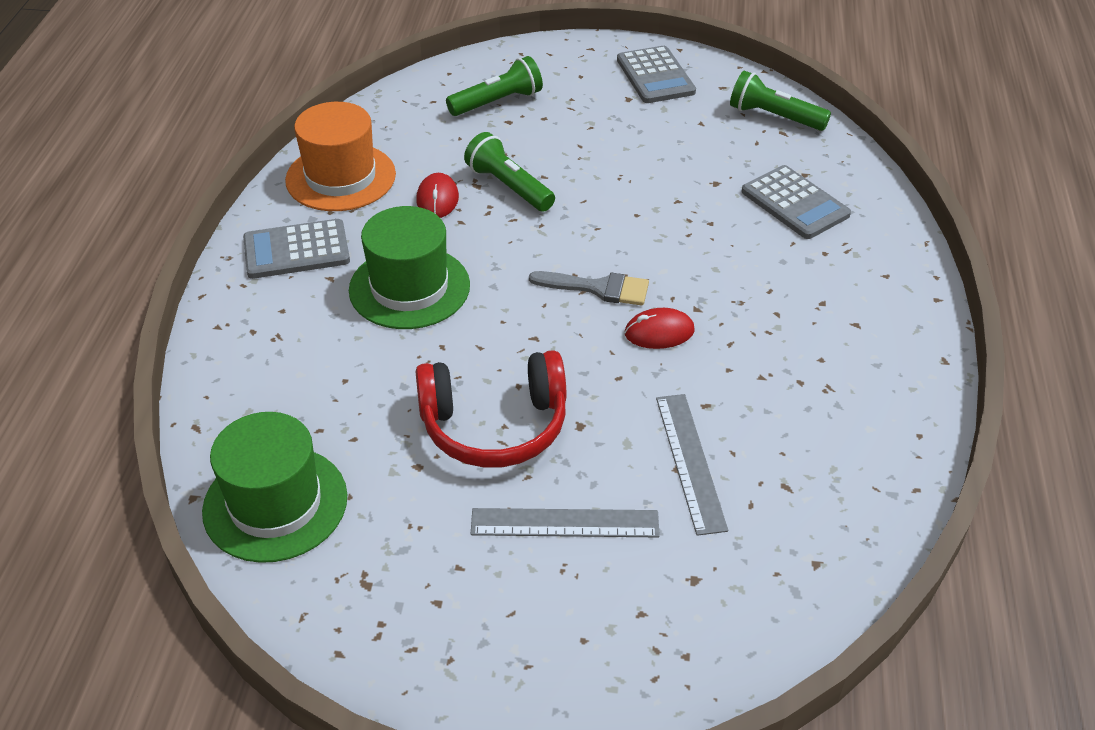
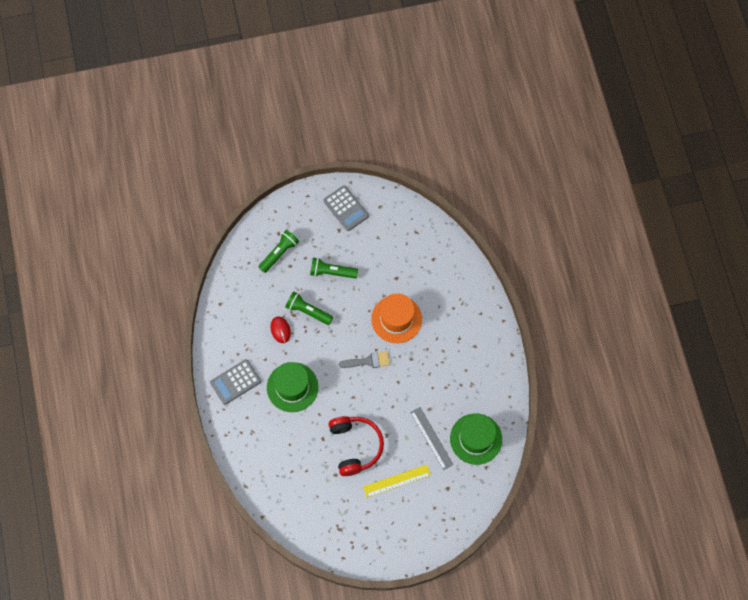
camera: 20 degrees left, 25 degrees up
(275, 503) = (292, 509): green hat -> green hat (476, 439)
(340, 177) = (231, 330): orange hat -> orange hat (396, 319)
(494, 425) = (355, 446): red headphones -> red headphones turned 75 degrees counterclockwise
(565, 523) = (397, 481): grey ruler -> yellow ruler
(659, 332) = (400, 377): red mouse -> none
(774, 117) = (409, 222): green flashlight -> green flashlight (332, 272)
(795, 203) = (433, 280): grey calculator -> none

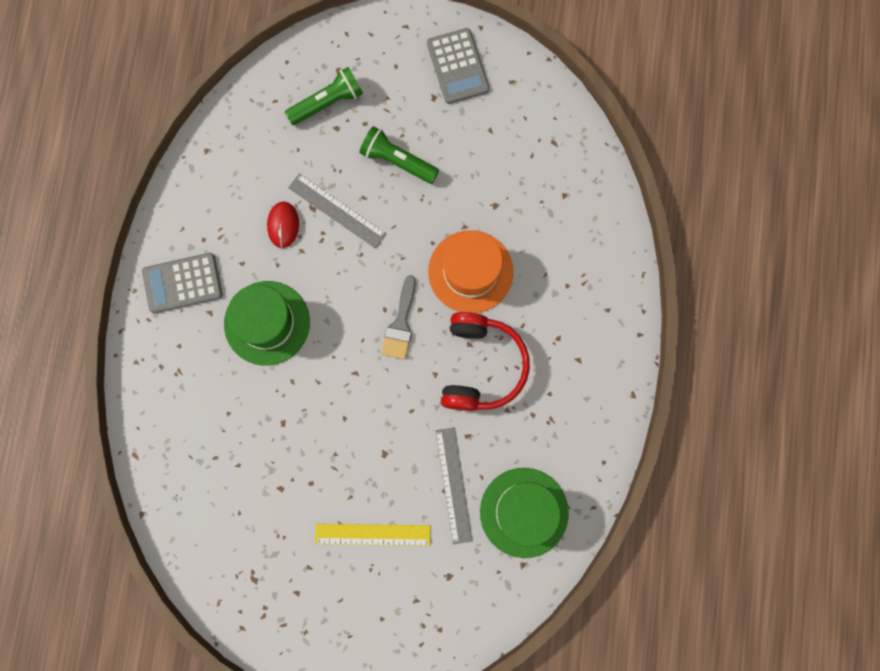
camera: 20 degrees right, 10 degrees up
(308, 311) = (337, 210): green flashlight -> grey ruler
(355, 446) = (329, 454): red headphones -> red headphones (481, 366)
(368, 361) = (400, 323): grey brush -> grey brush turned 90 degrees clockwise

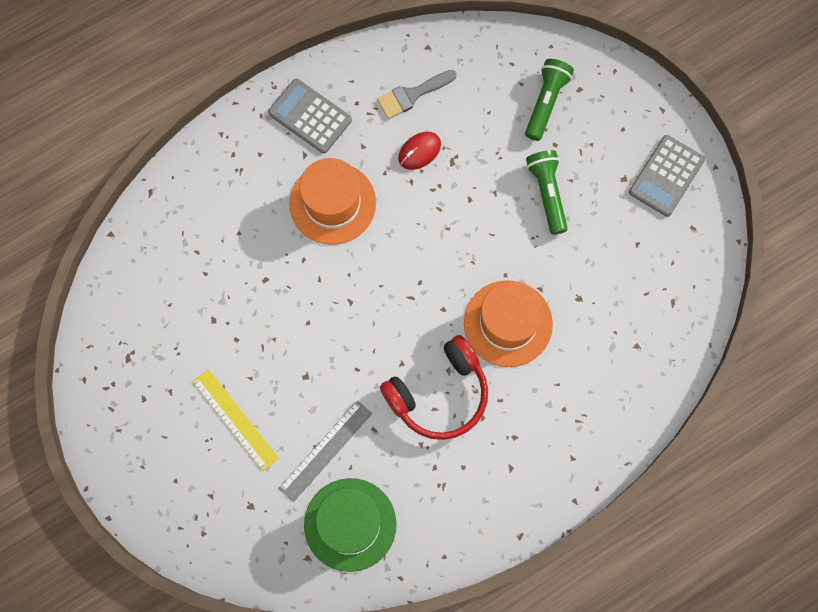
camera: 50 degrees right, 5 degrees down
(267, 323) = (332, 203): green hat -> orange hat
(327, 102) = (546, 103): green flashlight -> green flashlight turned 90 degrees counterclockwise
(337, 210) = (466, 181): grey ruler -> none
(400, 323) = (419, 304): grey brush -> grey brush (412, 95)

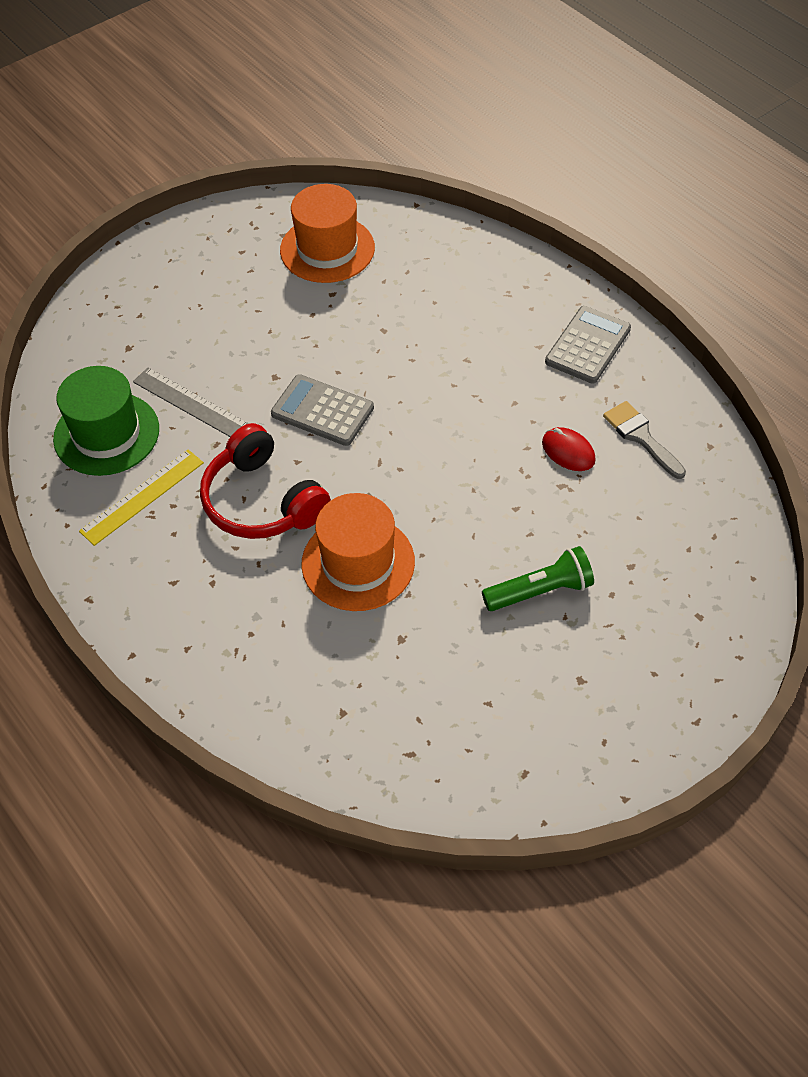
camera: 85 degrees right, 20 degrees down
(235, 419) = (222, 324): yellow ruler -> yellow ruler (142, 496)
(332, 203) = (485, 377): orange hat -> orange hat (327, 249)
(546, 103) = (668, 579): green flashlight -> none
(666, 176) = (596, 733): grey calculator -> grey calculator (322, 411)

